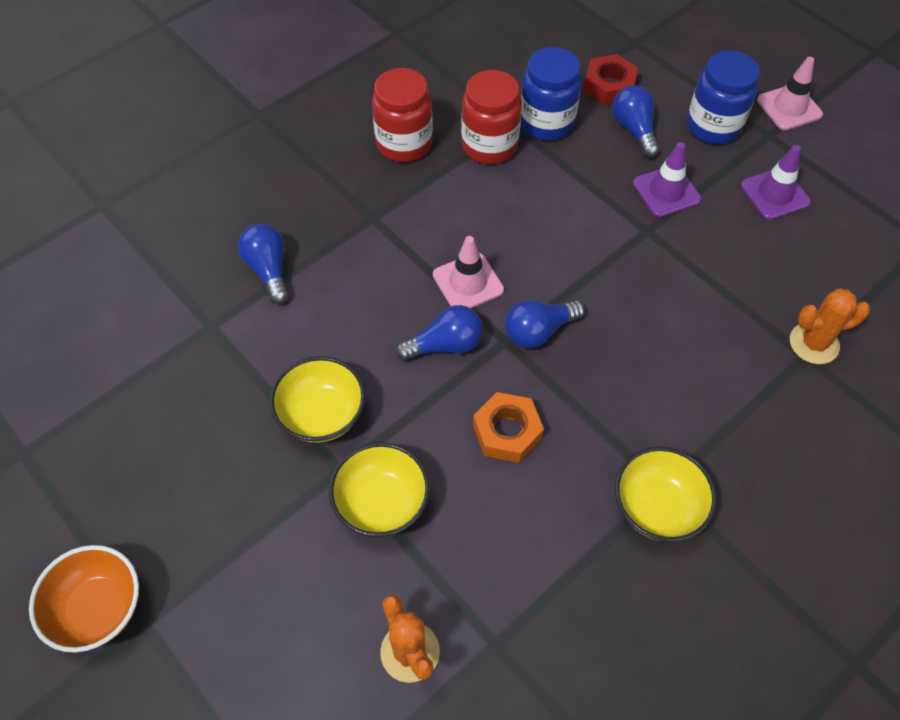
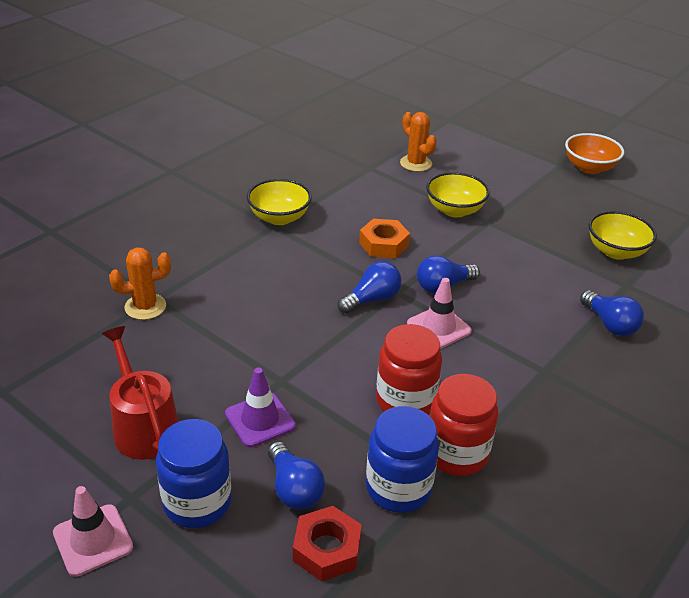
camera: 170 degrees right, 20 degrees down
(322, 415) = (514, 245): yellow bowl -> yellow bowl (616, 251)
(404, 143) = (549, 447): red jar -> red jar (405, 401)
(774, 194) = (144, 427): purple traffic cone -> red watering can

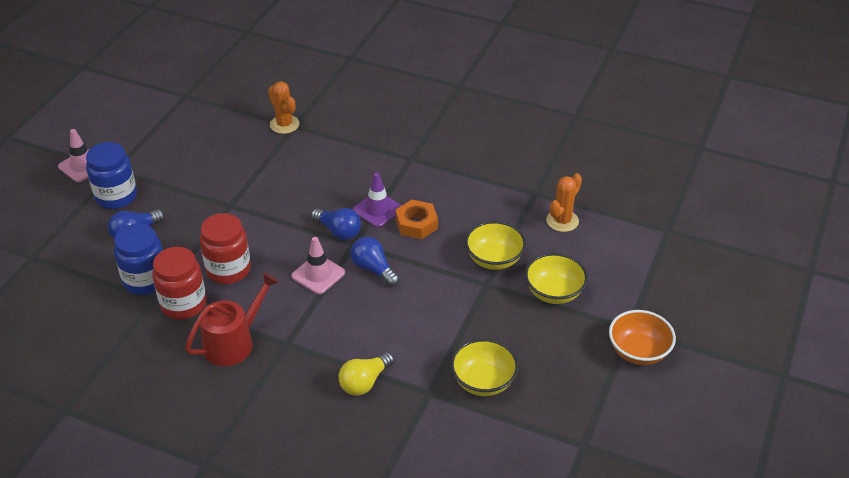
camera: 75 degrees right, 5 degrees up
(144, 427) = (171, 158): red watering can -> red watering can (233, 342)
(260, 420) = (190, 204): purple traffic cone -> purple traffic cone (378, 210)
(279, 218) = (424, 158): yellow bowl -> yellow bowl (554, 292)
(327, 549) = (91, 258): red nut -> none
(610, 324) = (364, 382): blue light bulb -> yellow light bulb

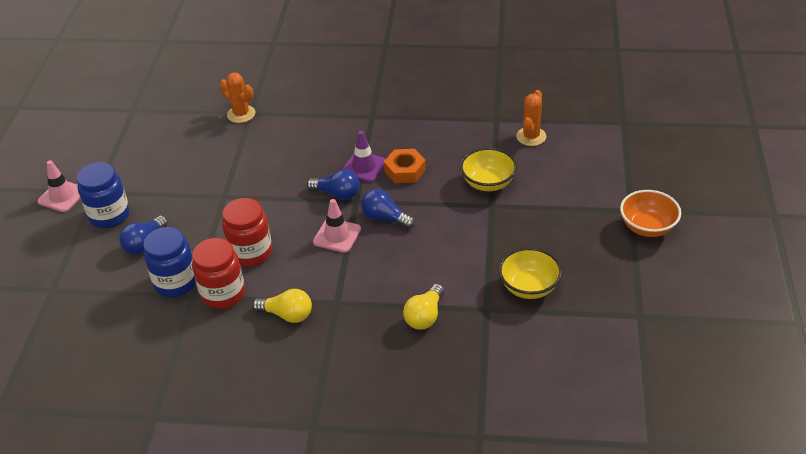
camera: 15 degrees left, 0 degrees up
(233, 342) = (287, 315): red watering can -> yellow light bulb
(554, 292) = (553, 197): yellow bowl -> none

